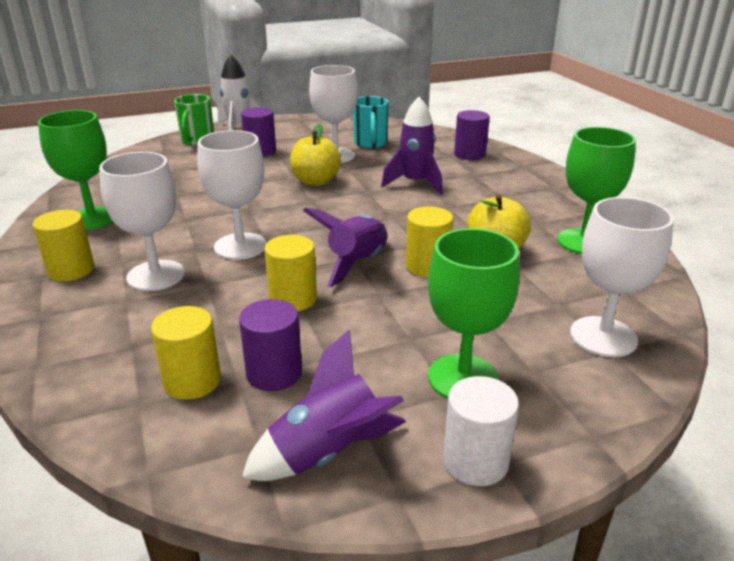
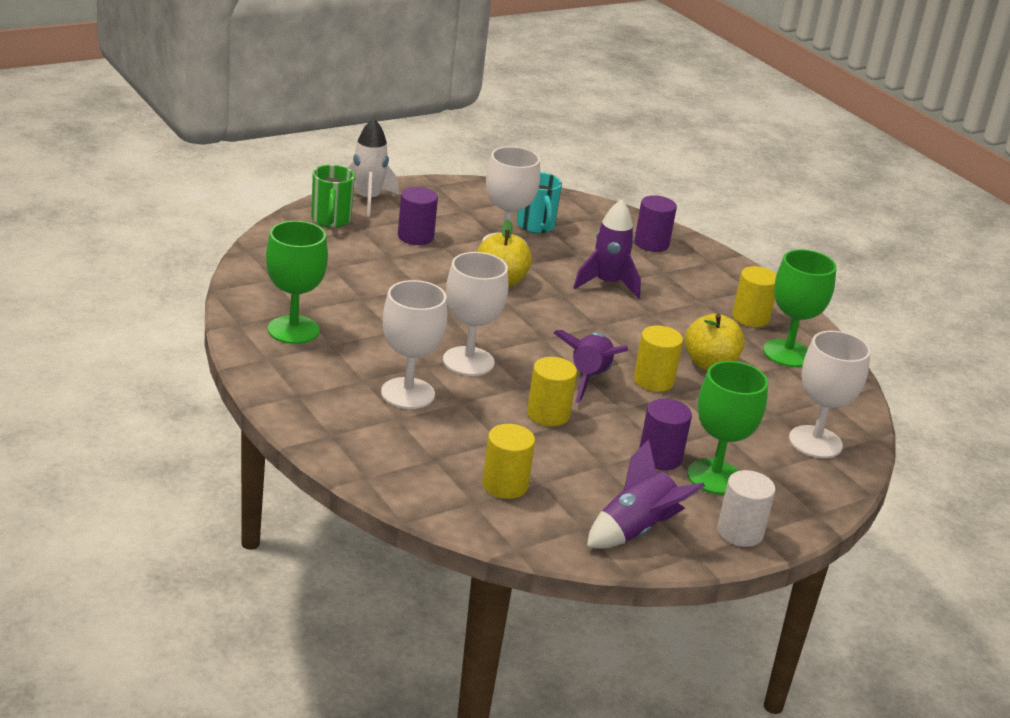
camera: 15 degrees left, 0 degrees up
(71, 270) = (321, 389): yellow cylinder -> yellow cylinder (750, 317)
(274, 373) = (566, 477): purple cylinder -> purple cylinder (660, 457)

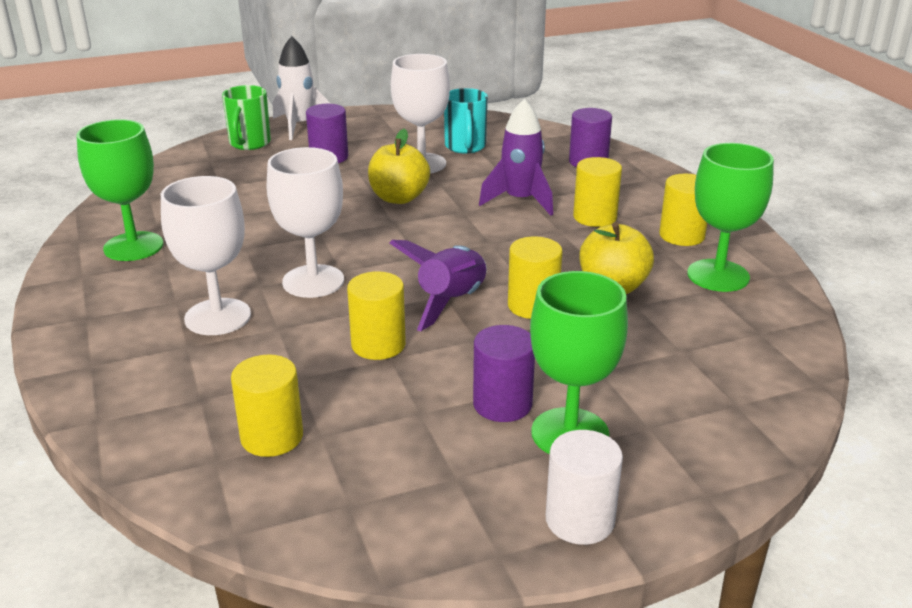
camera: 15 degrees right, 0 degrees up
(635, 531) = (423, 512): purple rocket -> none
(675, 300) = (595, 217): none -> yellow cylinder
(815, 442) = (729, 388): white goblet -> none

